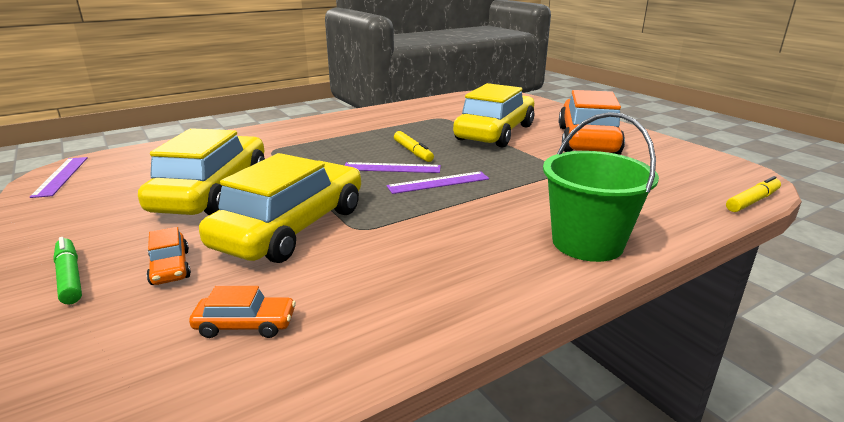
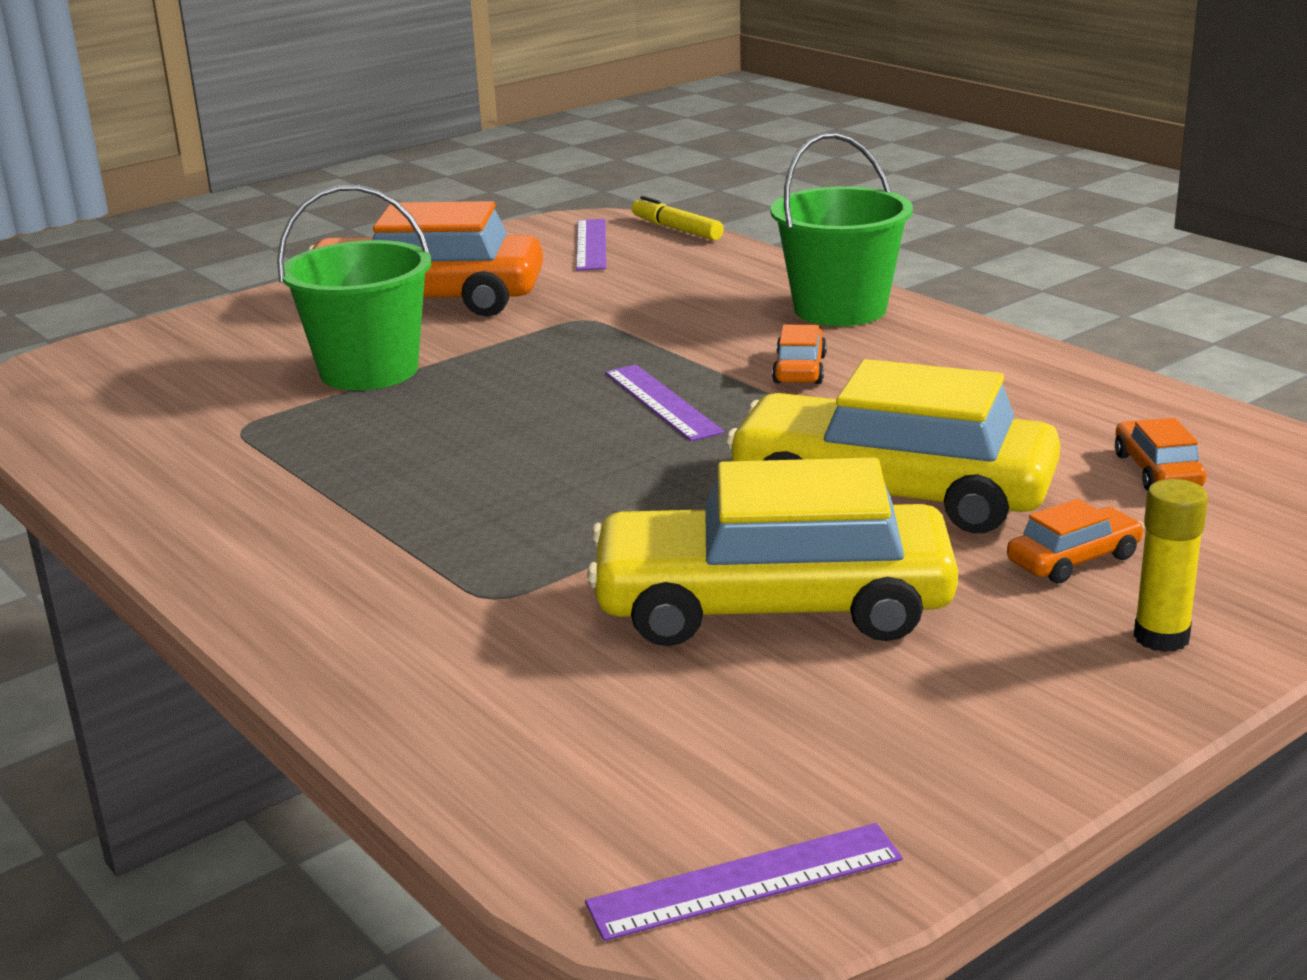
camera: 95 degrees left, 0 degrees up
(69, 277) = (1161, 637): green marker -> yellow glue stick
(391, 168) = (596, 447): purple ruler -> purple ruler (591, 244)
(413, 152) = (496, 437): yellow marker -> none
(474, 219) = (799, 369): none -> orange car
(495, 133) = (369, 371): yellow car -> green bucket

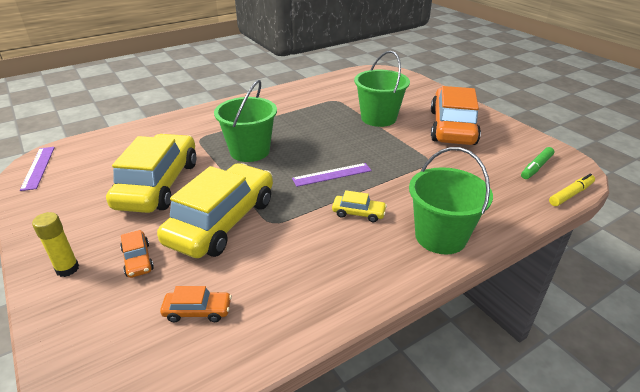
camera: 95 degrees right, 10 degrees up
(565, 508) = (250, 151): none -> green bucket
(591, 244) = (536, 167): purple ruler -> green marker
(799, 369) = (358, 213): orange car -> yellow car

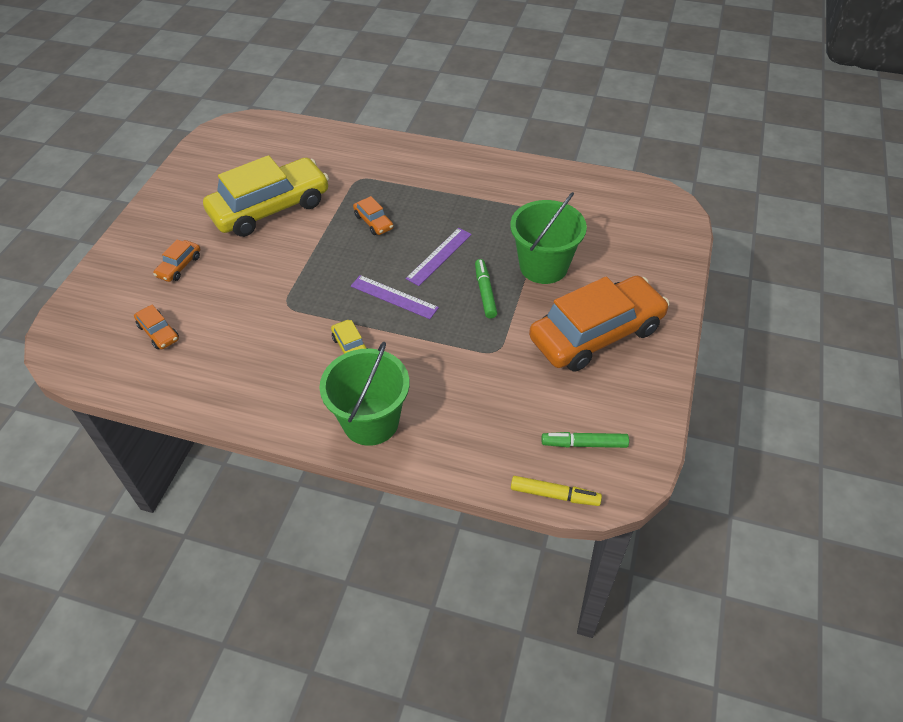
camera: 50 degrees right, 15 degrees up
(38, 167) = (226, 133): purple ruler -> purple ruler (439, 256)
(67, 269) = (142, 242): yellow glue stick -> none
(222, 221) = (260, 276): yellow car -> none
(250, 151) = (373, 222): green bucket -> orange car
(374, 143) = (485, 292): none -> green marker

